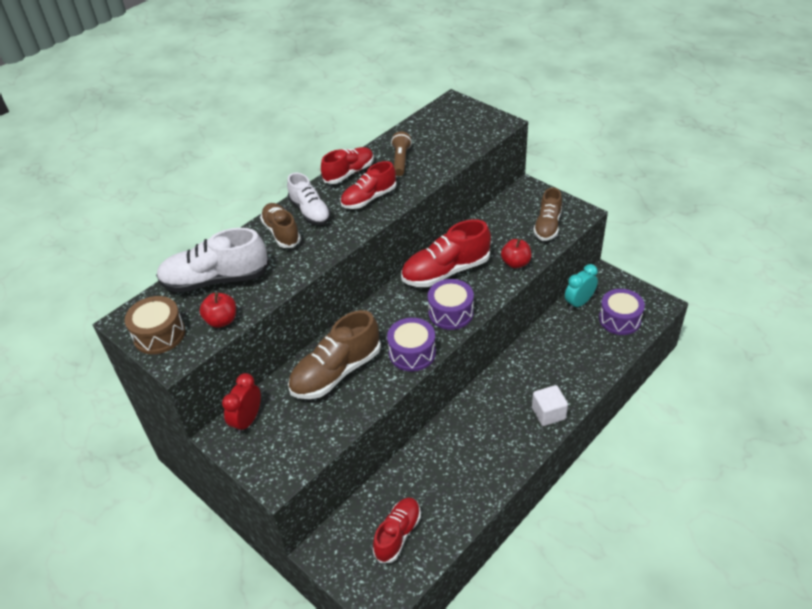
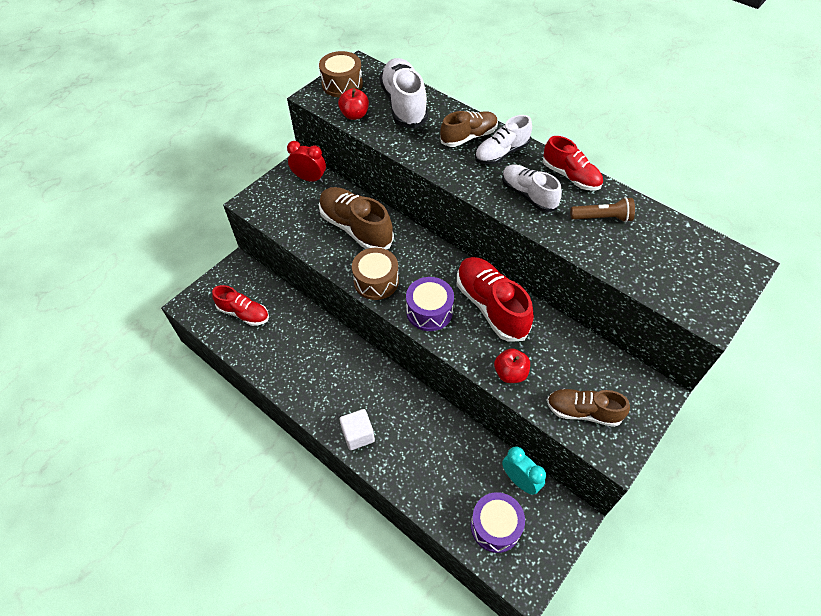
camera: 85 degrees right, 10 degrees up
(369, 198) = (528, 195): red shoe -> white shoe
(412, 353) = (376, 281): purple drum -> brown drum

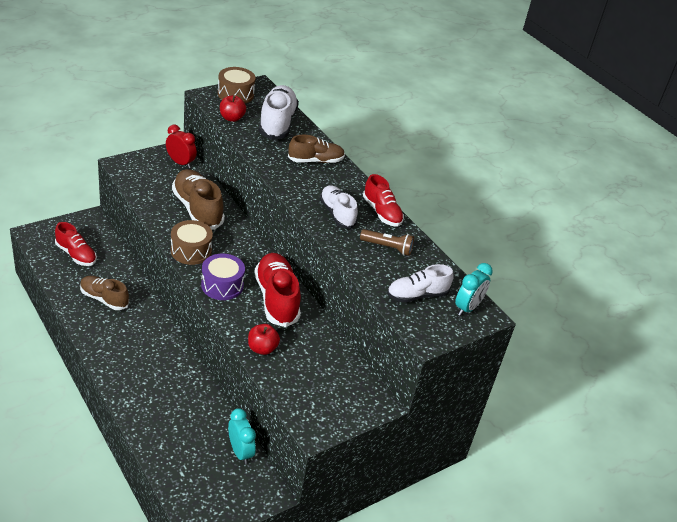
camera: 10 degrees right, 15 degrees down
(358, 435) = (121, 372): white cube -> none
(495, 526) = (199, 476): purple drum -> none
(501, 153) = (335, 180): white shoe -> white shoe (417, 295)
(583, 412) = (306, 394): brown shoe -> brown shoe (104, 299)
(724, 263) = (467, 308): none -> turquoise clock

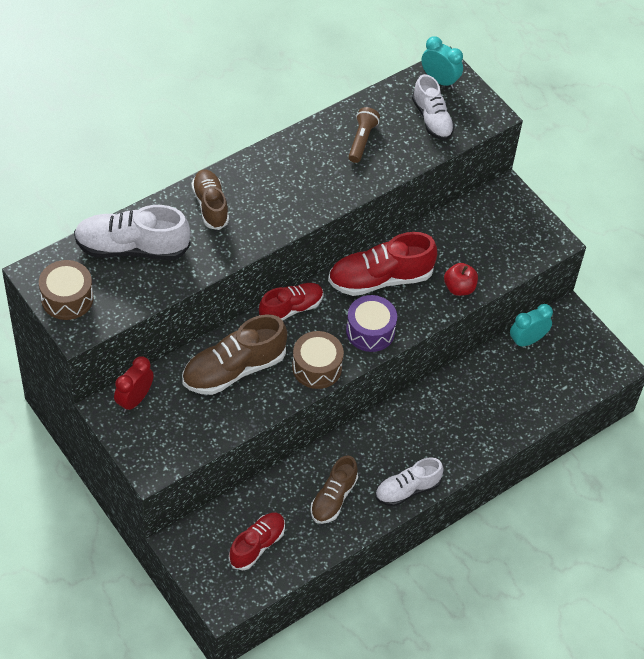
camera: 90 degrees left, 15 degrees up
(232, 118) = (131, 298): red apple -> none
(337, 214) = (313, 184): white shoe -> white shoe (407, 490)
(382, 212) = (300, 143): red shoe -> red shoe (291, 309)

